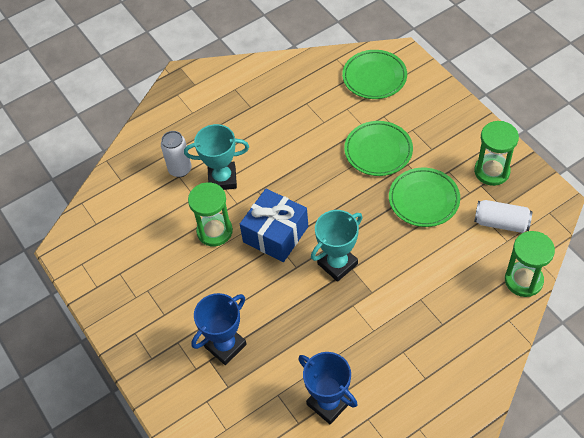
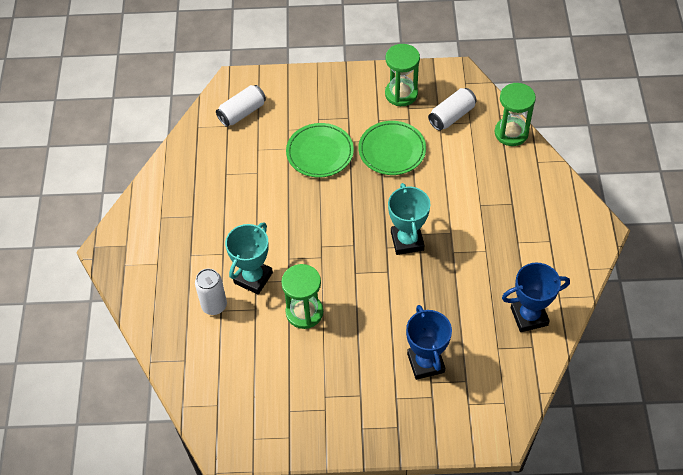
camera: 60 degrees left, 0 degrees up
(275, 234) = (344, 269): blue gift -> none
(374, 77) = (242, 113): green plate -> white can

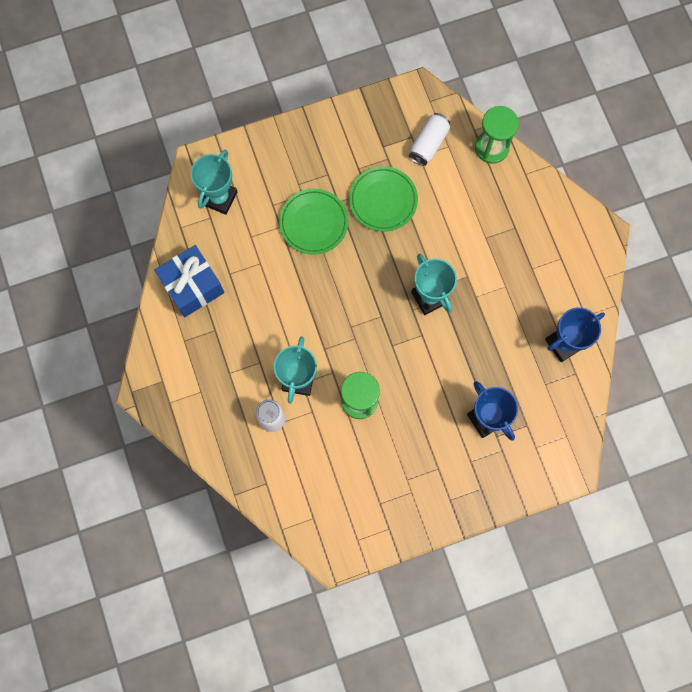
camera: 20 degrees left, 20 degrees up
(188, 175) = (192, 286): none -> blue gift
(242, 113) = (219, 198): white can -> turquoise trophy
(401, 94) = (371, 131): green hourglass -> none

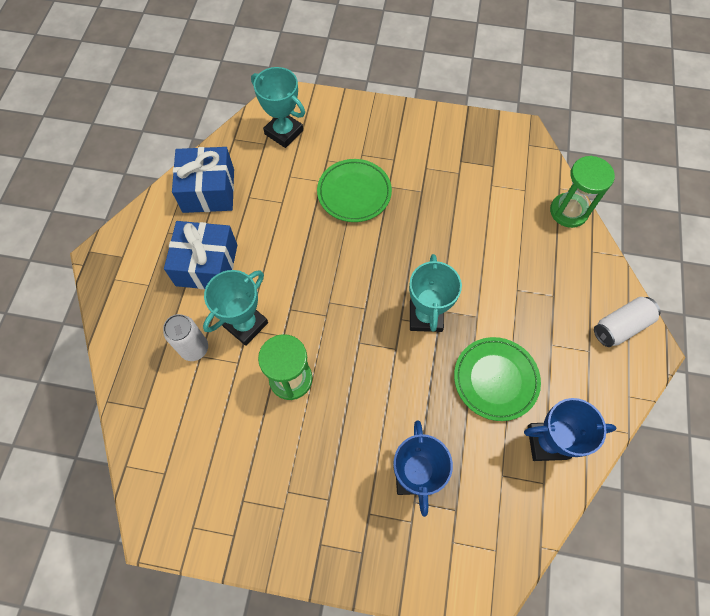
camera: 30 degrees right, 10 degrees down
(219, 198) = (284, 132): turquoise trophy -> turquoise trophy turned 75 degrees clockwise
(235, 350) = (207, 265): none -> blue gift
(383, 200) = (432, 206): green plate -> green plate (495, 379)
(428, 144) = (506, 179): white can -> white can (621, 326)

